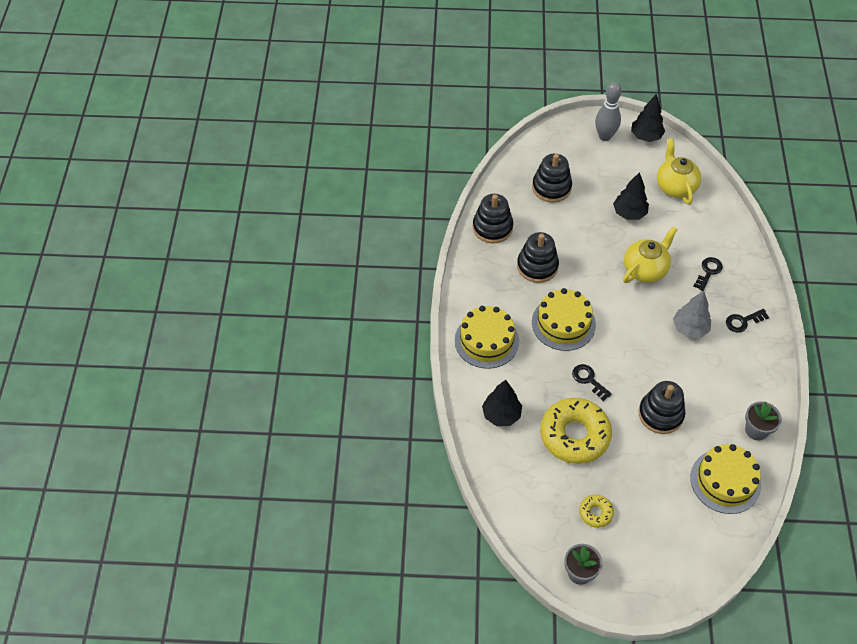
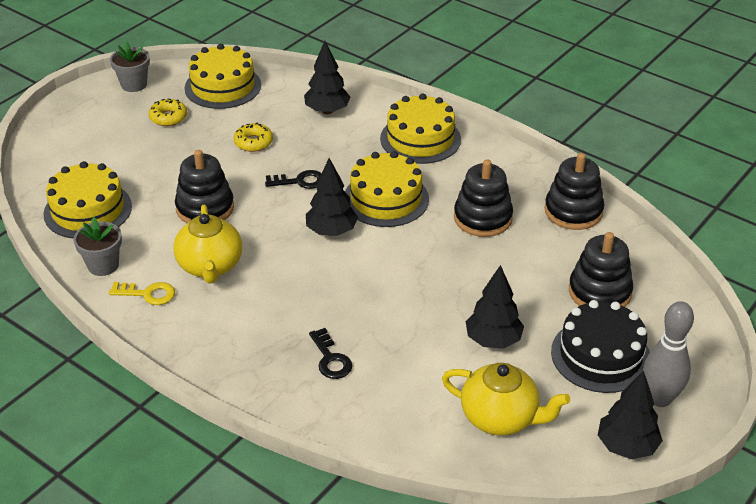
camera: 125 degrees right, 15 degrees down
(529, 505) = (223, 86): none -> yellow cake
(574, 435) = (253, 142): yellow donut -> yellow donut, size x0.47
(597, 168) = (600, 355): none -> black cake
(617, 332) = (331, 231): none -> black tree
(645, 269) = (392, 303): yellow teapot -> yellow teapot (210, 266)
(689, 329) = (273, 291): grey tree -> none
(743, 321) = (231, 343): black key -> none
(752, 388) = (148, 294): none -> yellow key

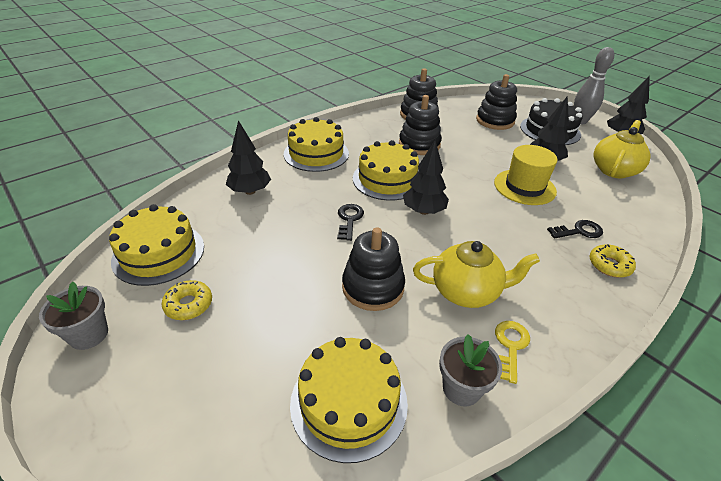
camera: 80 degrees left, 0 degrees up
(253, 142) = (275, 241): yellow donut -> yellow donut (609, 265)
(414, 316) = (524, 187): none -> yellow hat

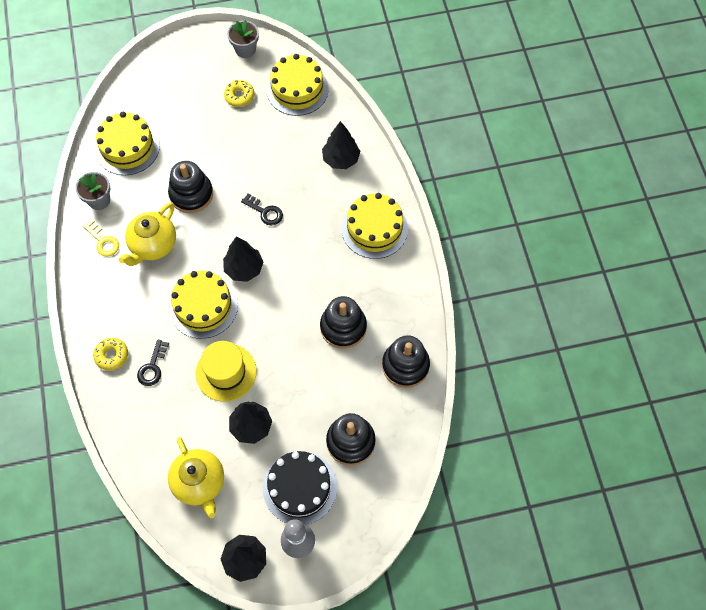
camera: 120 degrees right, 25 degrees up
(387, 179) = (301, 266): yellow cake -> yellow cake (203, 306)

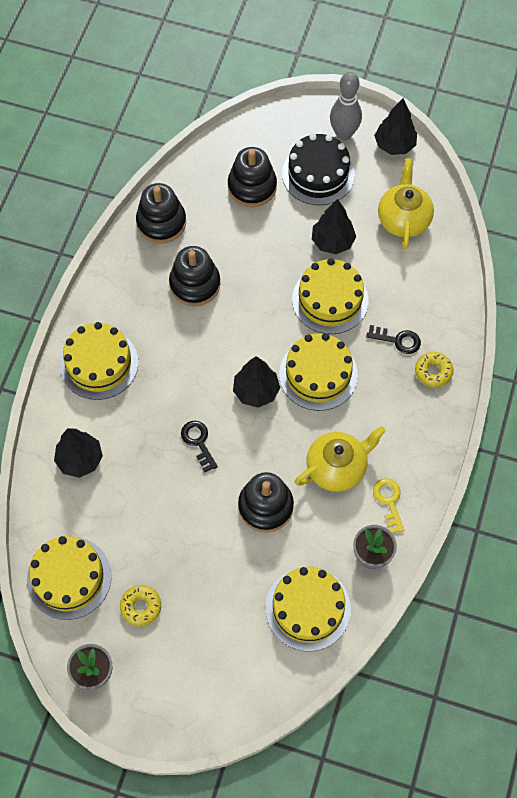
camera: 150 degrees left, 0 degrees up
(152, 367) = (398, 340): black key -> black key turned 60 degrees clockwise
(226, 372) = (330, 300): yellow hat -> yellow cake

